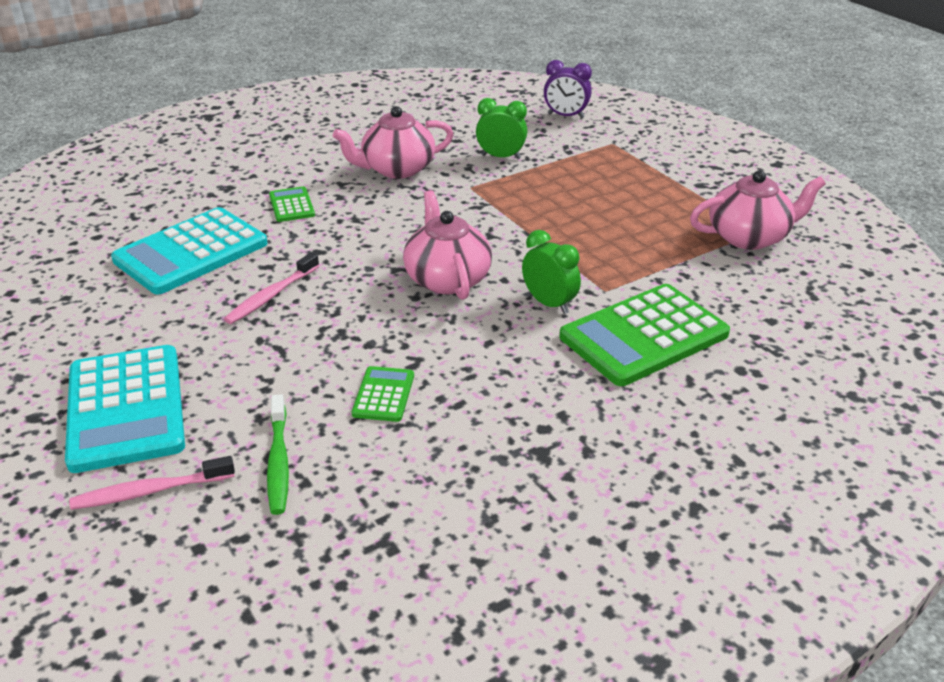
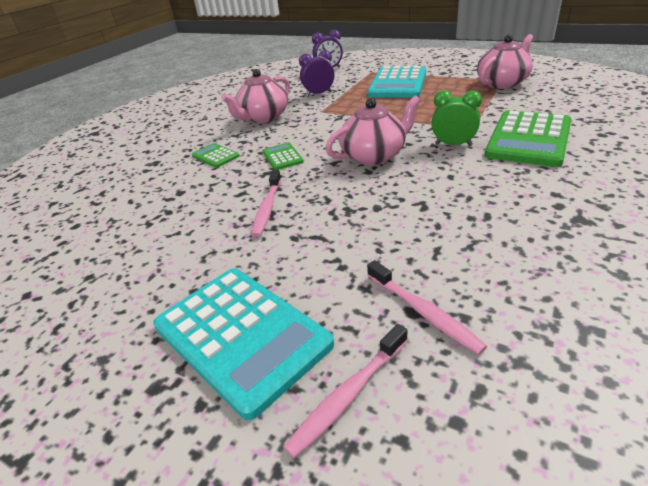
camera: 25 degrees left, 0 degrees up
(191, 252) = (170, 206): turquoise calculator -> turquoise calculator (398, 84)
(278, 461) = (423, 311): green toothbrush -> pink toothbrush
(383, 395) = (432, 232): green calculator -> green calculator (282, 157)
(447, 279) = (374, 155): pink teapot -> pink teapot turned 105 degrees clockwise
(501, 157) = (319, 94): green clock -> purple clock

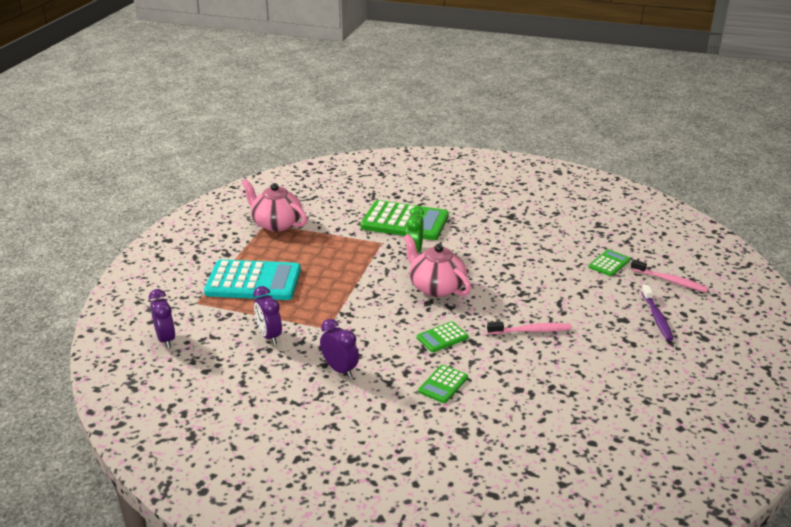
camera: 105 degrees left, 5 degrees down
(241, 335) = (656, 317): turquoise calculator -> purple toothbrush
(263, 118) = (340, 369): pink teapot -> purple clock
(423, 311) = (609, 263): pink toothbrush -> green calculator

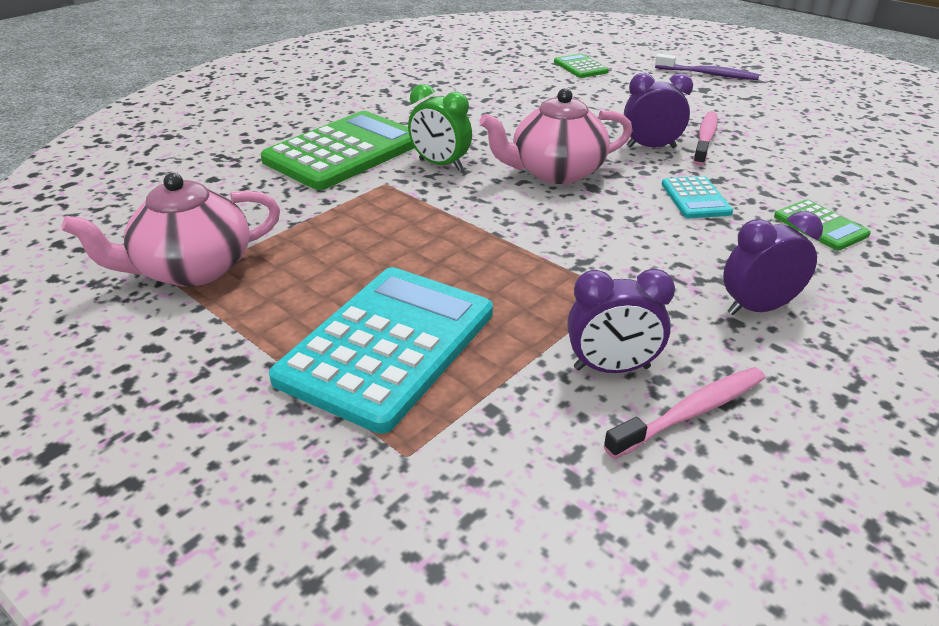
camera: 65 degrees left, 5 degrees up
(166, 339) = (542, 552): purple clock -> purple clock (651, 147)
(442, 337) = (695, 198): green calculator -> turquoise calculator
(669, 281) = (638, 52): pink toothbrush -> pink toothbrush (690, 413)

